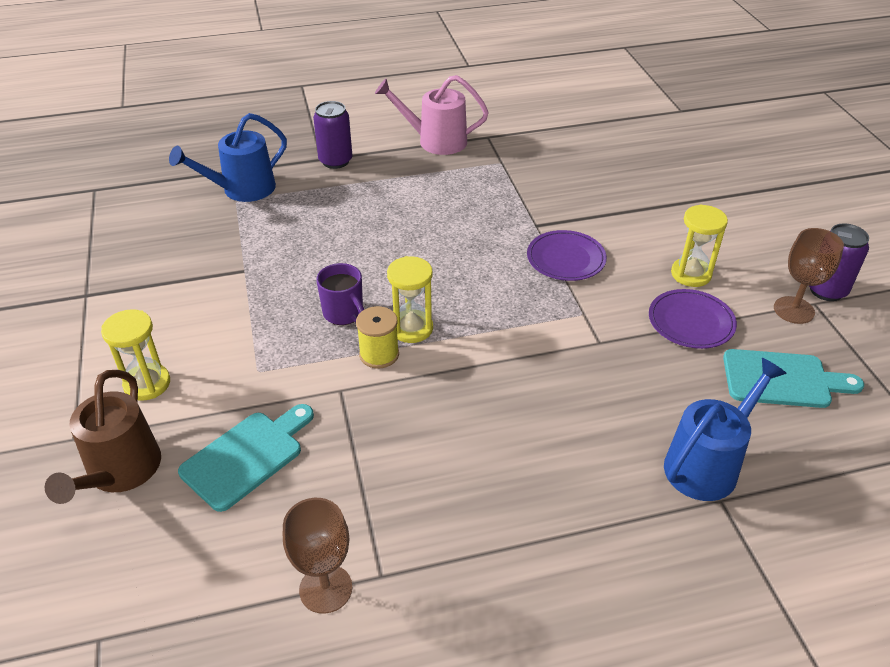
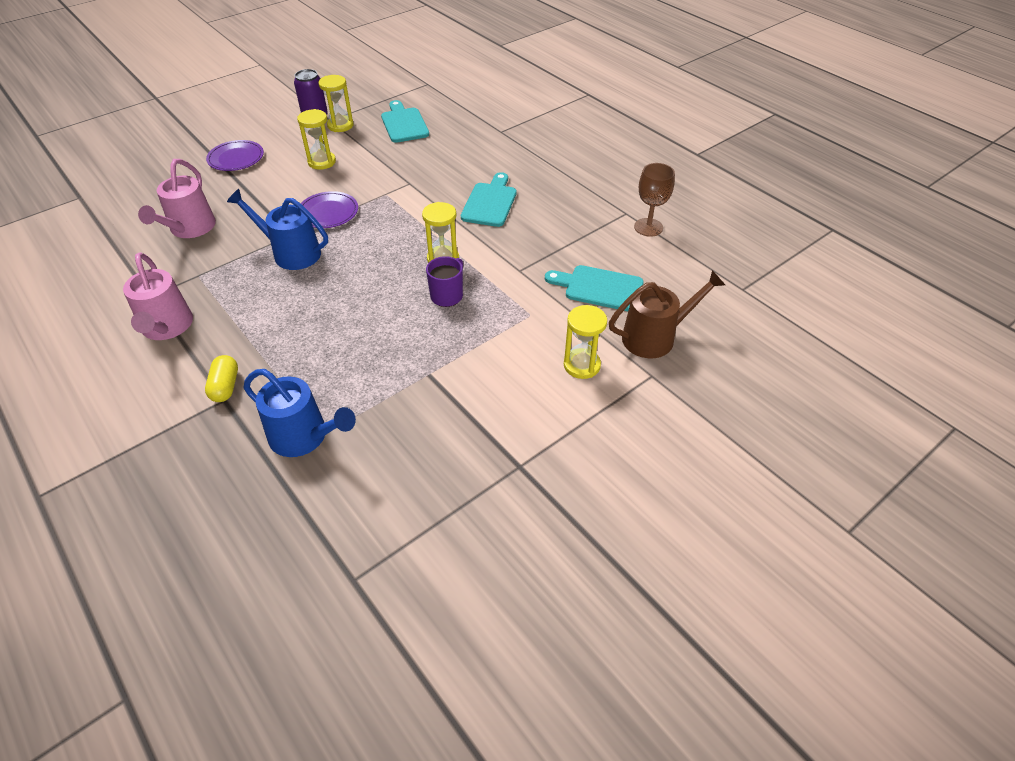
camera: 115 degrees left, 5 degrees up
(335, 161) = (225, 386): purple can -> yellow capsule
(379, 354) = (477, 265): yellow spool -> none
(507, 411) = (490, 202): none -> turquoise cutting board
(586, 165) = (190, 228): none -> pink watering can
(691, 322) = (371, 156): purple plate -> purple plate (236, 158)
(707, 464) = (481, 137): blue watering can -> blue watering can (291, 253)
(793, 310) = (340, 125): brown goblet -> yellow hourglass

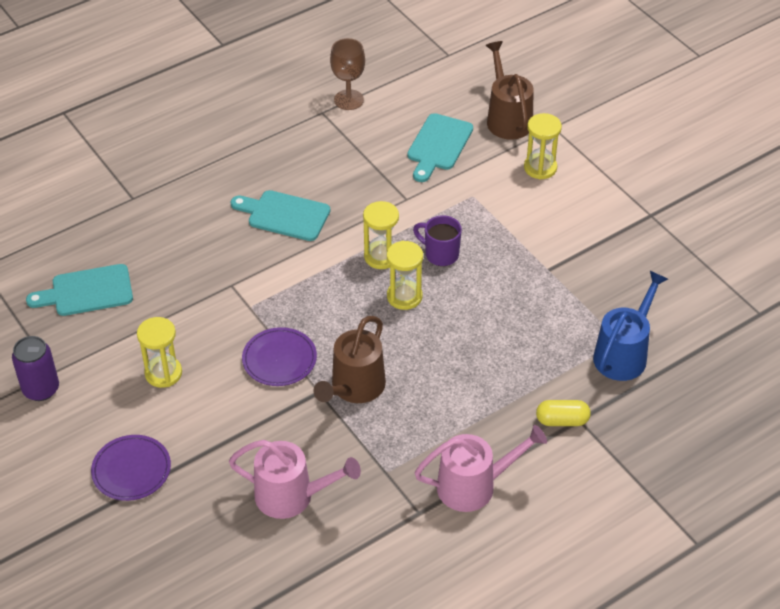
camera: 85 degrees left, 0 degrees up
(291, 253) = (354, 388): blue watering can -> brown watering can
(340, 125) = (72, 359): yellow hourglass -> yellow hourglass (404, 296)

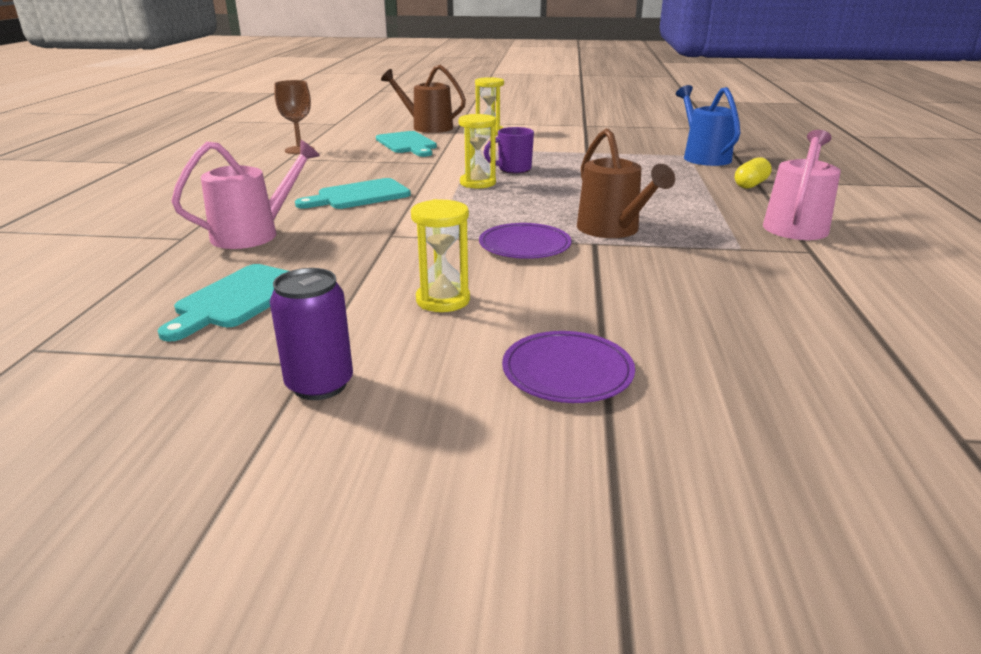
camera: 50 degrees left, 20 degrees down
(291, 496) = (728, 295): pink watering can -> pink watering can (253, 234)
(404, 296) = (536, 188): yellow hourglass -> none

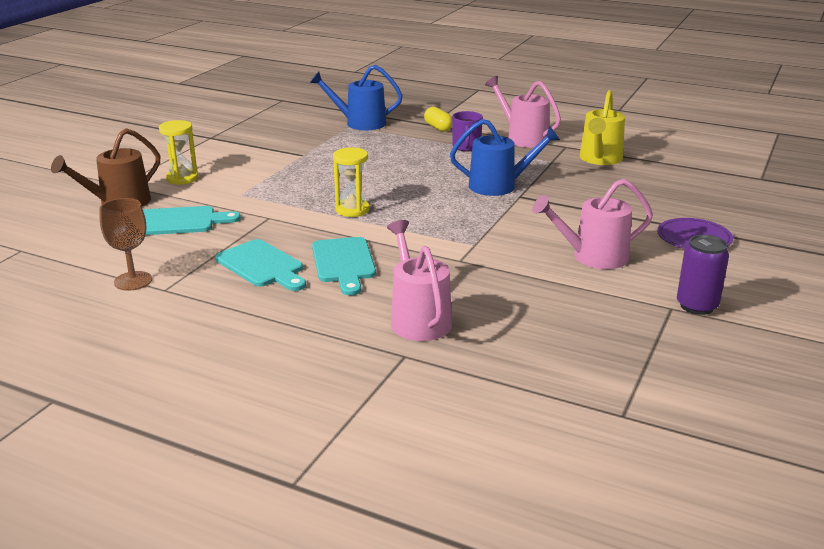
camera: 70 degrees left, 0 degrees up
(238, 299) = (562, 329): turquoise cutting board -> turquoise cutting board (262, 265)
(443, 300) = (593, 257): yellow hourglass -> pink watering can
(513, 169) = (325, 190): purple mug -> purple mug (466, 147)
(524, 245) = (511, 217): purple plate -> none
(612, 230) = (498, 186): brown watering can -> blue watering can
(800, 277) = (600, 159): none -> yellow watering can

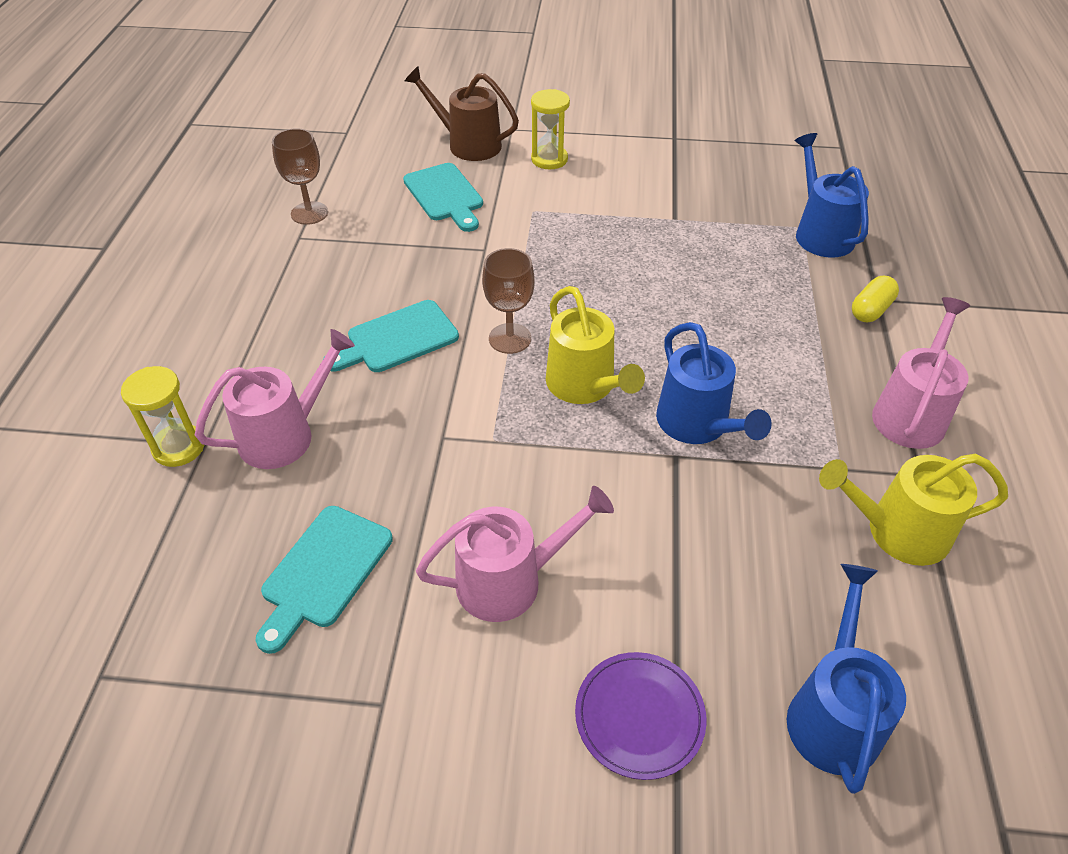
camera: 70 degrees right, 20 degrees up
(262, 265) = (369, 281): turquoise cutting board -> turquoise cutting board (324, 571)
(352, 210) = (538, 305): yellow hourglass -> yellow hourglass (179, 447)
(378, 224) = (510, 338): none -> brown goblet
(443, 209) = (584, 386): none -> yellow watering can
(466, 147) = (817, 357): purple mug -> none
(593, 257) = (509, 581): pink watering can -> pink watering can turned 105 degrees clockwise
(697, 306) = (397, 740): purple can -> none
(701, 196) = (833, 714): none -> blue watering can

